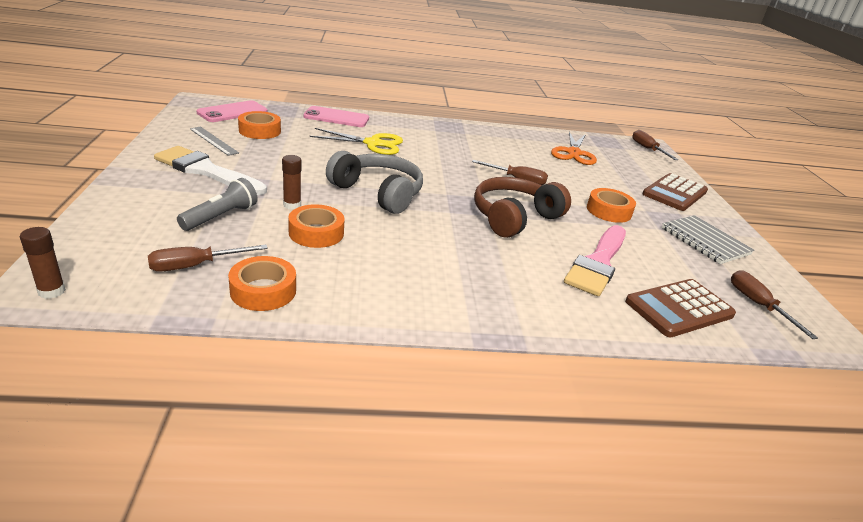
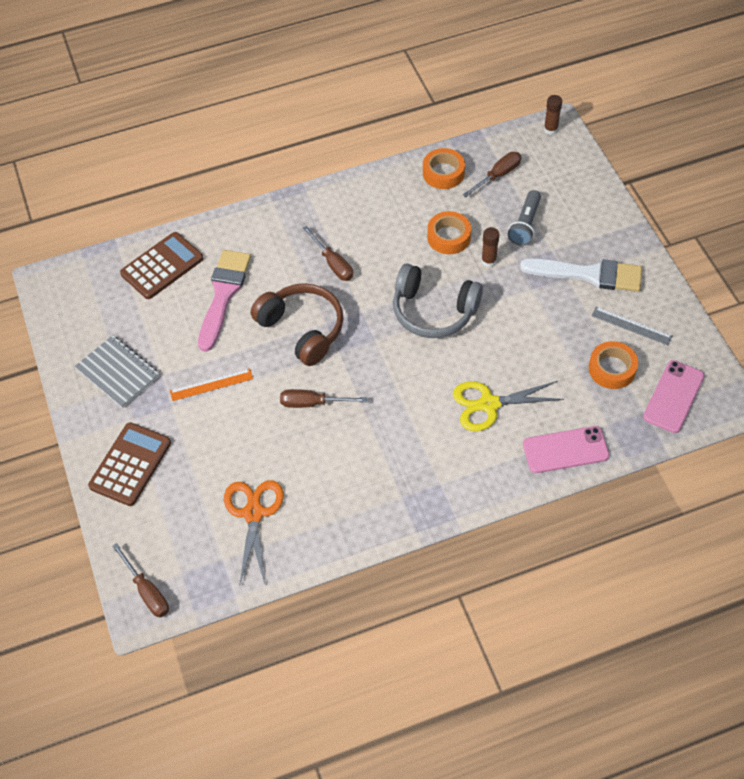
camera: 170 degrees right, 25 degrees up
(514, 217) = (302, 329): brown headphones -> brown headphones turned 75 degrees counterclockwise
(608, 211) = (211, 384): orange tape -> orange ruler
(758, 305) = (95, 296): brown screwdriver -> brown screwdriver (333, 263)

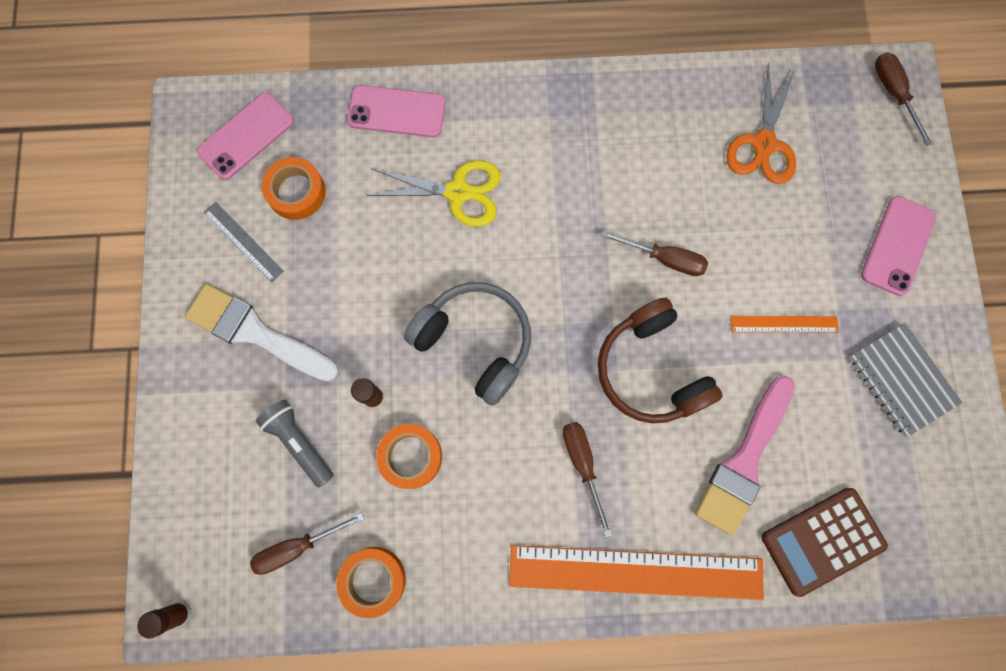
camera: 165 degrees left, 20 degrees up
(130, 464) = (897, 246): brown calculator -> pink phone
(280, 219) = (636, 572): none -> orange ruler
(525, 225) = (299, 442): grey flashlight -> grey flashlight turned 75 degrees counterclockwise

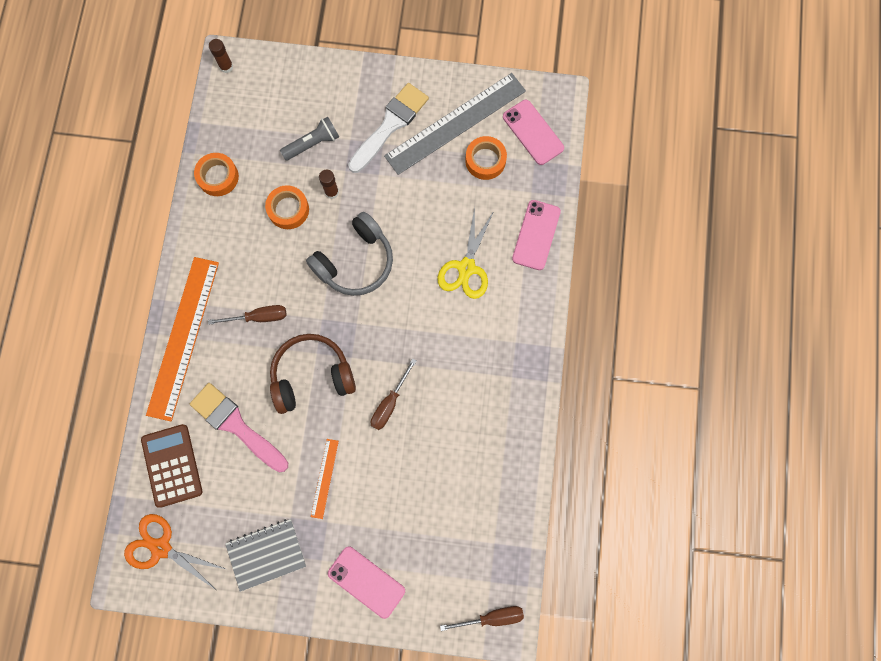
camera: 100 degrees right, 0 degrees up
(243, 241) = (455, 123): grey ruler -> grey ruler, size x2.20
(297, 547) = (248, 135): brown screwdriver -> none
(763, 144) = (466, 499): orange scissors -> orange scissors (161, 548)

